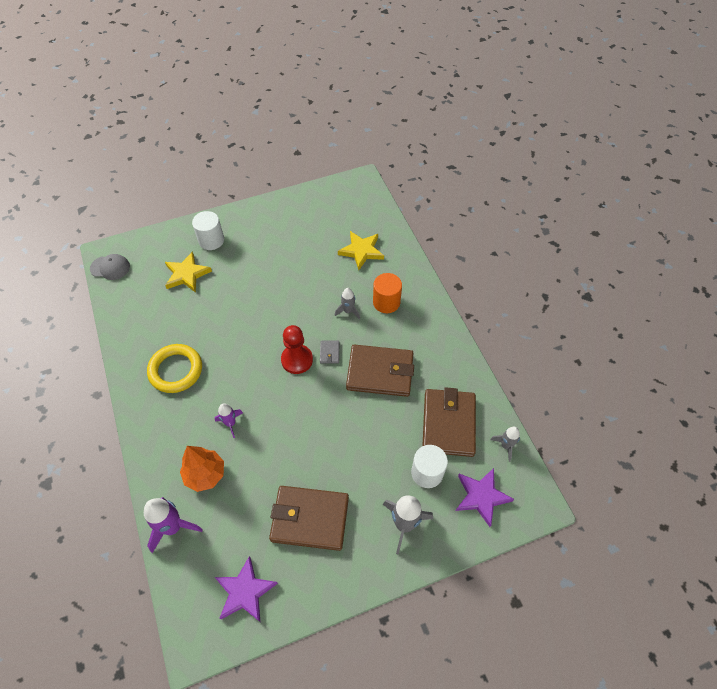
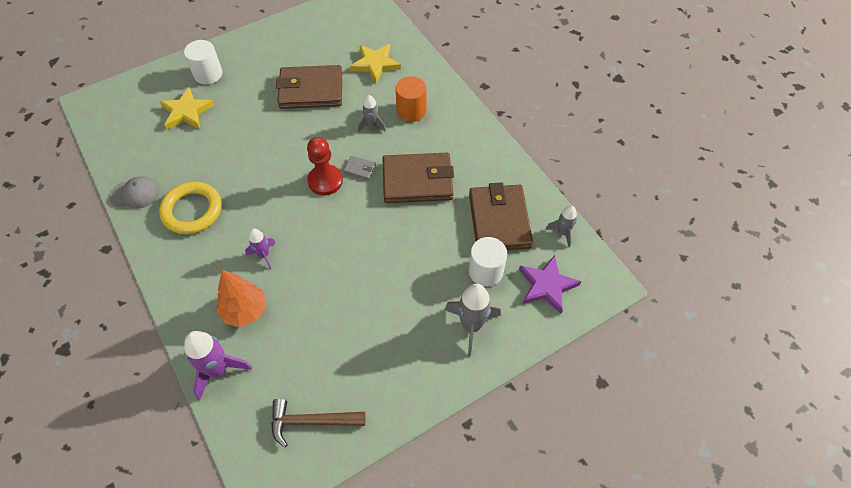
camera: 10 degrees left, 0 degrees up
(110, 267) = (97, 116): grey cap -> grey cap (135, 194)
(245, 591) = (311, 421): purple star -> brown hammer
(310, 519) = (369, 337): brown wallet -> brown wallet (311, 90)
(329, 353) = (359, 169): grey wallet -> grey wallet turned 60 degrees counterclockwise

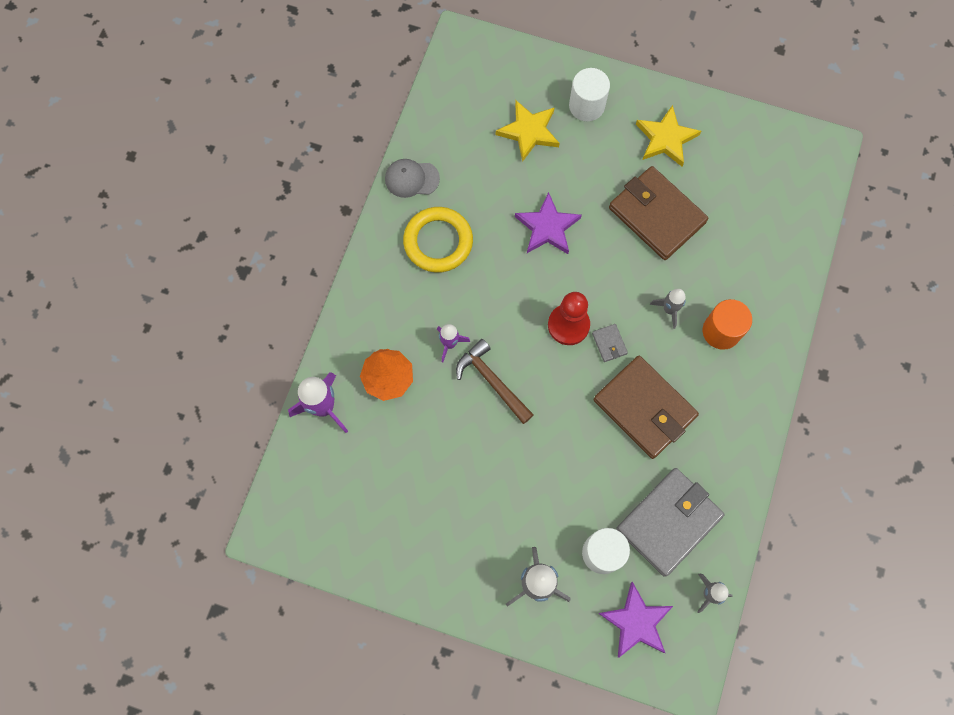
camera: 50 degrees right, 15 degrees up
(135, 194) = (411, 179): grey cap -> grey cap turned 135 degrees clockwise
(254, 146) = (547, 227): none -> purple star
(311, 421) = (343, 521): brown hammer -> brown hammer (492, 381)
(375, 64) = (746, 245): yellow star -> yellow star (665, 139)
(499, 220) = (669, 522): brown wallet -> grey wallet

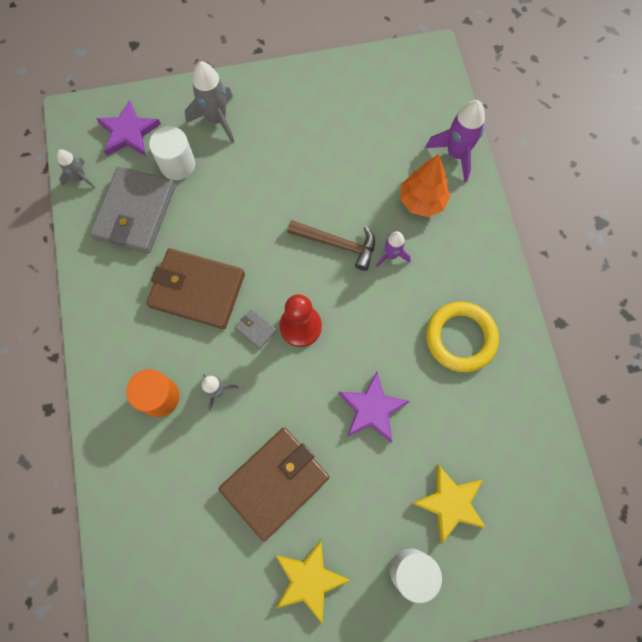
camera: 150 degrees right, 0 degrees up
(411, 179) = (525, 385): grey cap -> none
(657, 215) = (275, 483): brown wallet -> brown wallet turned 60 degrees counterclockwise

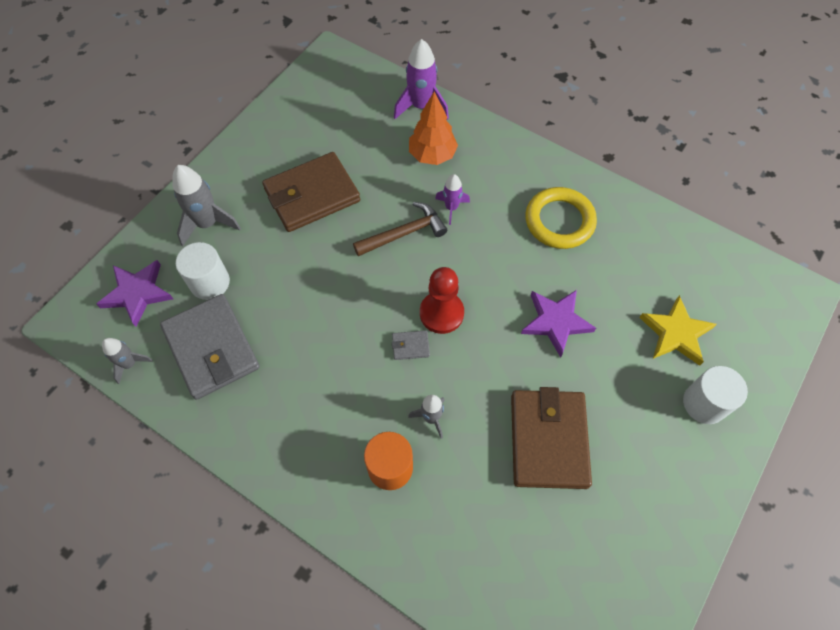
camera: 45 degrees left, 10 degrees down
(197, 290) = (331, 360): brown wallet -> brown wallet (312, 195)
(309, 579) = (649, 482): yellow star -> none

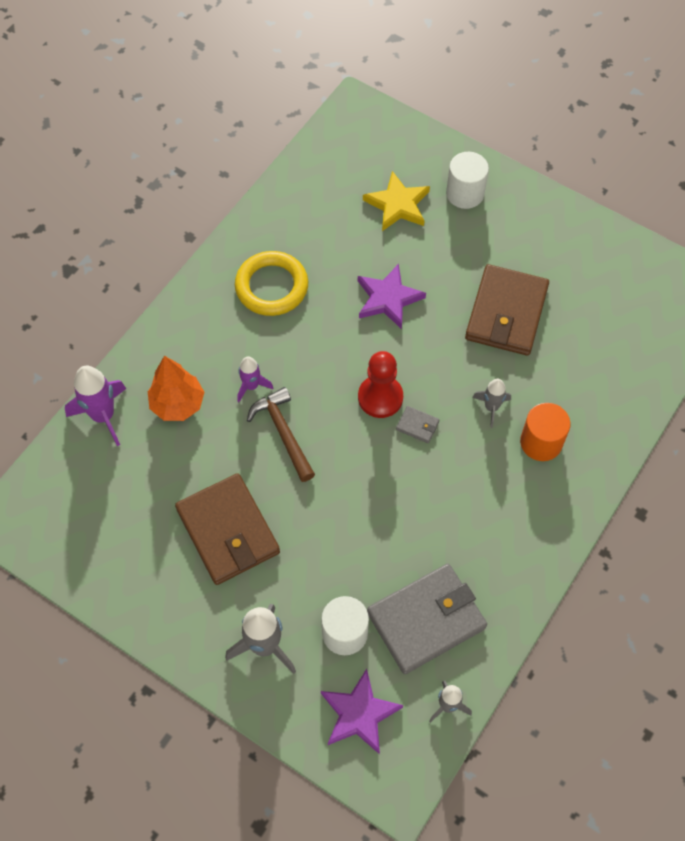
camera: 90 degrees left, 0 degrees up
(410, 346) = (417, 426): grey wallet -> grey wallet turned 60 degrees counterclockwise
(548, 440) = (506, 313): brown wallet -> brown wallet turned 75 degrees counterclockwise

